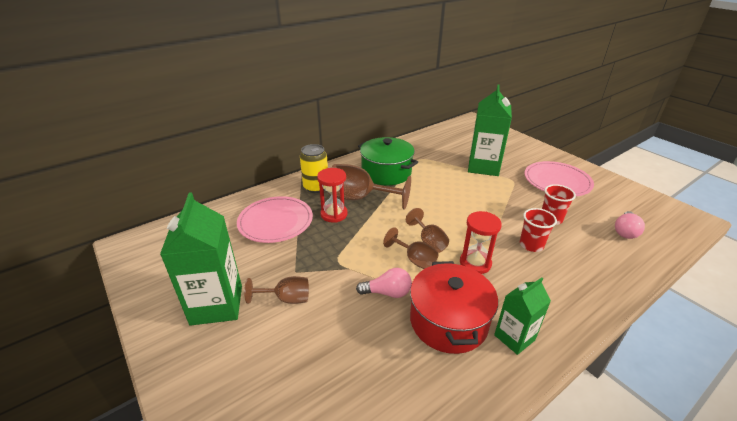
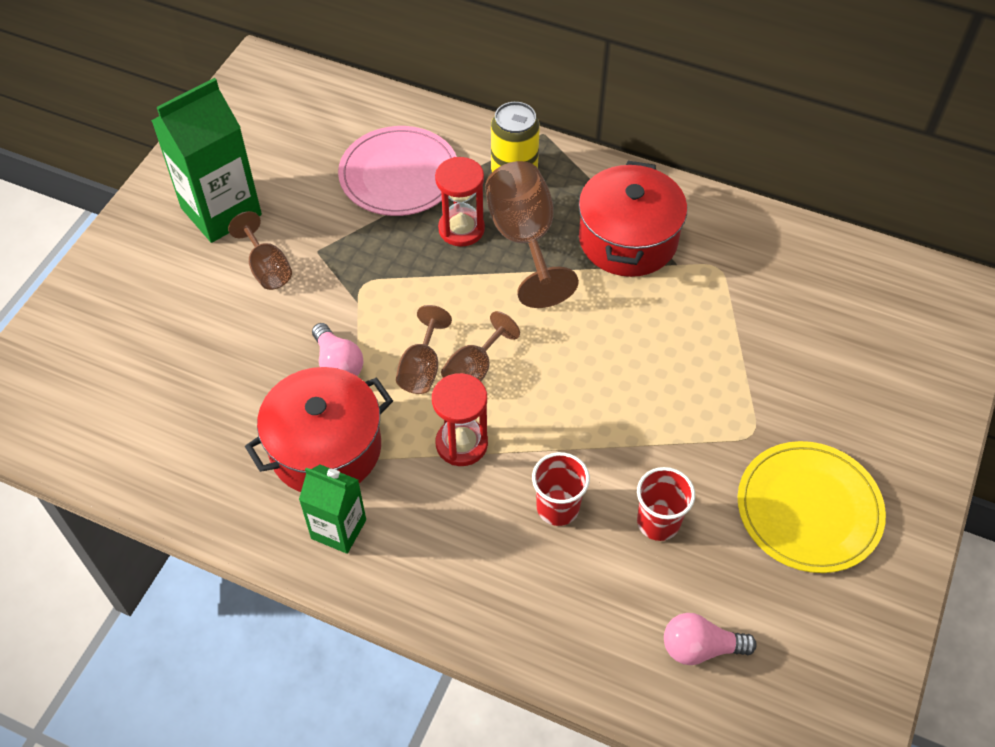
camera: 60 degrees right, 20 degrees up
(386, 173) = (628, 239): green pot -> red pot
(483, 167) = (767, 373): green carton -> none
(557, 181) = (809, 509): pink plate -> yellow plate

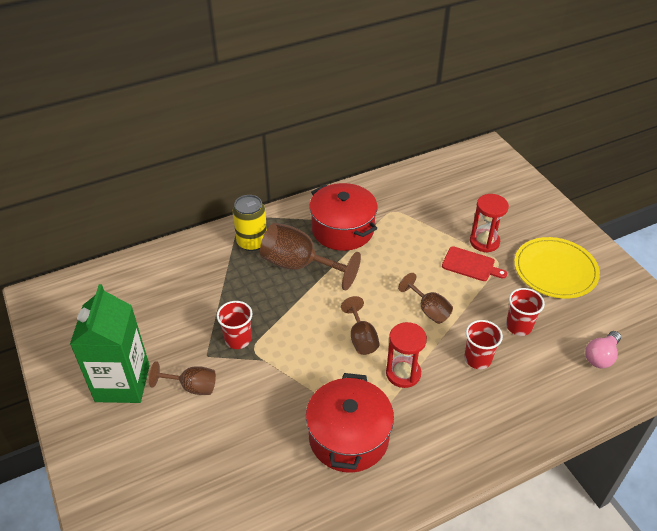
camera: 50 degrees left, 10 degrees down
(338, 364) = (296, 395): pink light bulb -> none
(338, 529) = (409, 465): green carton -> none
(363, 261) = (238, 339): none -> red cup
(399, 175) = (196, 287): pink plate -> none
(422, 368) = (338, 359): brown goblet -> brown goblet (429, 310)
(461, 229) = (264, 285): red hourglass -> red hourglass (484, 242)
(712, 407) = (470, 265): none -> red cutting board

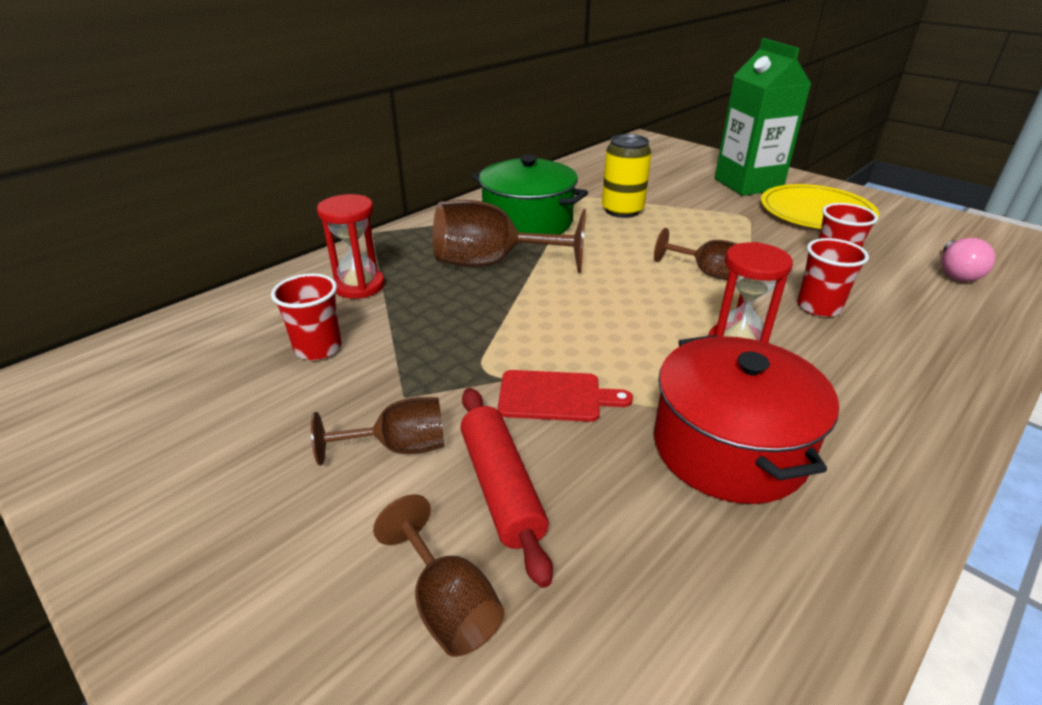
camera: 20 degrees left, 10 degrees down
(122, 383) = (251, 477): green carton -> green carton (748, 184)
(227, 424) = (501, 488): none -> red rolling pin
(238, 339) = (448, 362): red cup -> red cup (318, 348)
(252, 242) = (406, 253): yellow can -> yellow can (622, 210)
(343, 229) = (528, 222): red pot -> green pot
(361, 338) = (642, 320): brown goblet -> brown goblet (447, 604)
(470, 265) = (716, 224): red cutting board -> red cutting board (555, 396)
(484, 242) = (712, 204): red hourglass -> red hourglass (359, 286)

